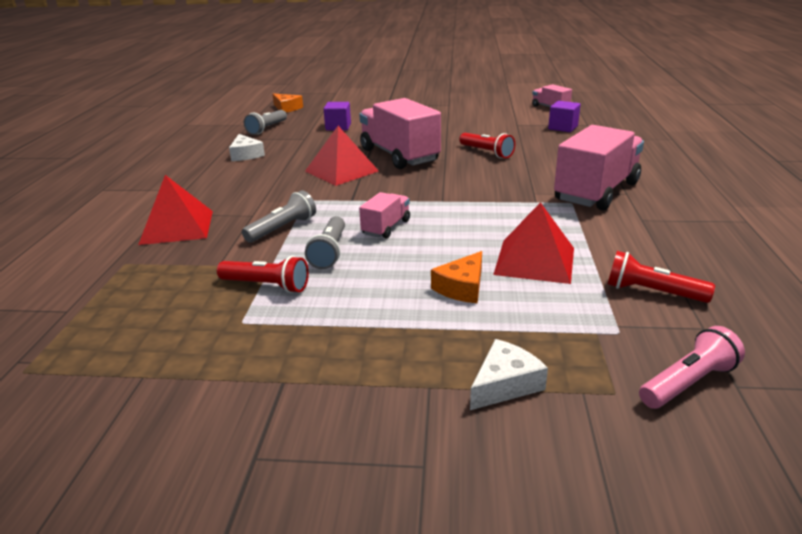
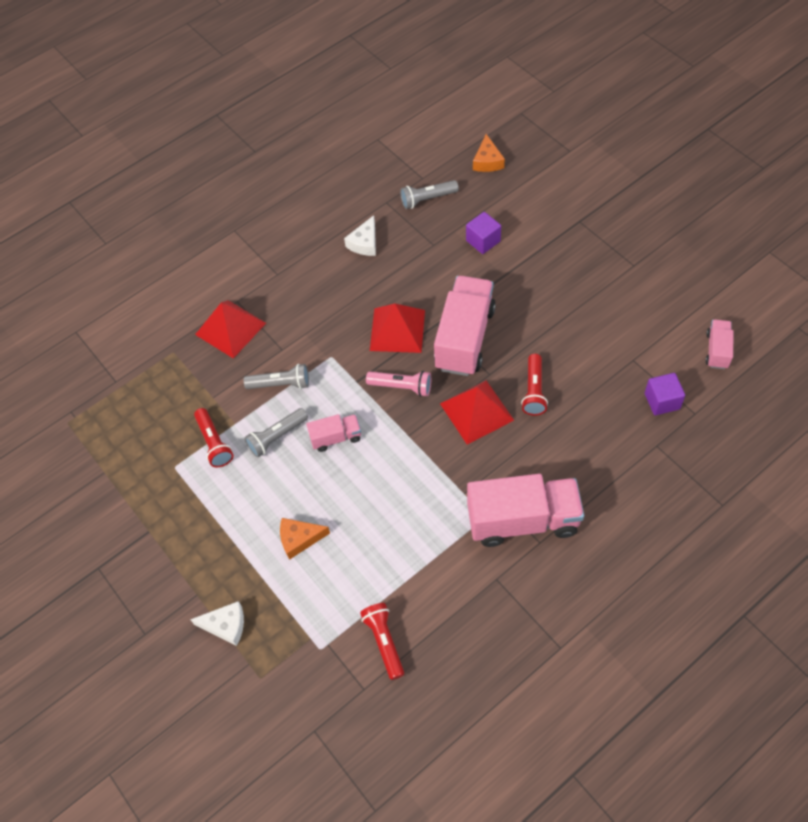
camera: 50 degrees right, 30 degrees up
(535, 261) = (368, 554): red pyramid -> red pyramid (476, 412)
(688, 383) = (297, 706): pink flashlight -> pink flashlight (401, 387)

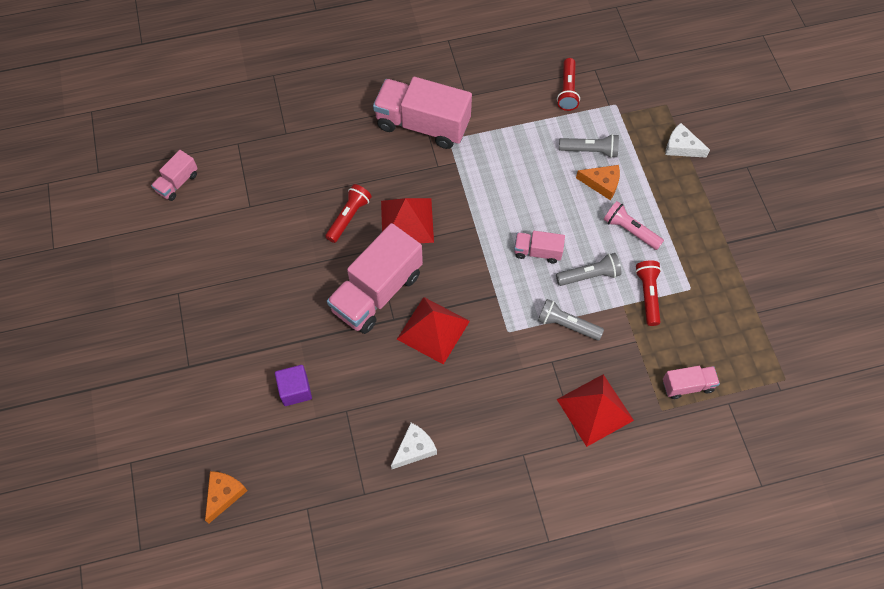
camera: 160 degrees left, 5 degrees up
(155, 380) = (687, 385): none -> pink truck
(401, 387) = (458, 272): pink flashlight -> pink flashlight (630, 230)
(427, 199) = (318, 474): grey flashlight -> grey flashlight (590, 151)
(662, 401) = (254, 163): purple cube -> none

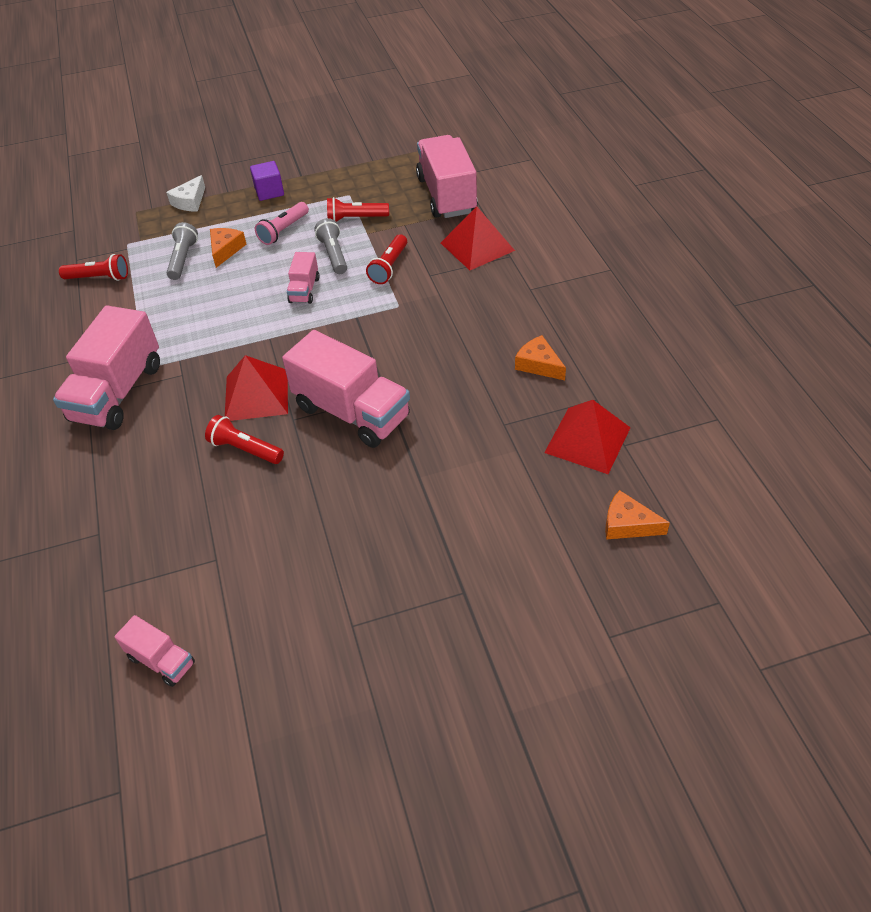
camera: 90 degrees left, 15 degrees down
(295, 390) = (484, 473): purple cube -> purple cube (269, 192)
(414, 449) = (538, 365): white cheese -> orange cheese
(433, 330) = (399, 361): red pyramid -> red pyramid (587, 439)
(567, 325) = (389, 267): grey flashlight -> red flashlight
(687, 385) = (446, 195): pink truck -> pink truck, size x2.04

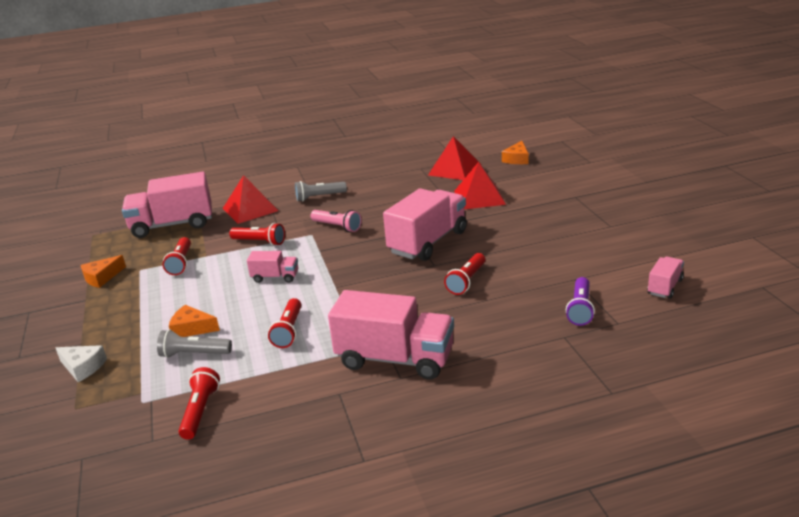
camera: 90 degrees left, 20 degrees down
(146, 556) = (580, 309): none -> purple flashlight
(197, 313) = (289, 331): none -> red flashlight
(256, 395) = (405, 284): red pyramid -> red pyramid (479, 197)
(269, 192) = (102, 315): purple cube -> none
(283, 230) = (177, 298): pink flashlight -> pink flashlight (337, 227)
(333, 255) = (230, 268): grey flashlight -> grey flashlight (319, 197)
(538, 365) = (387, 184): orange cheese -> orange cheese (102, 277)

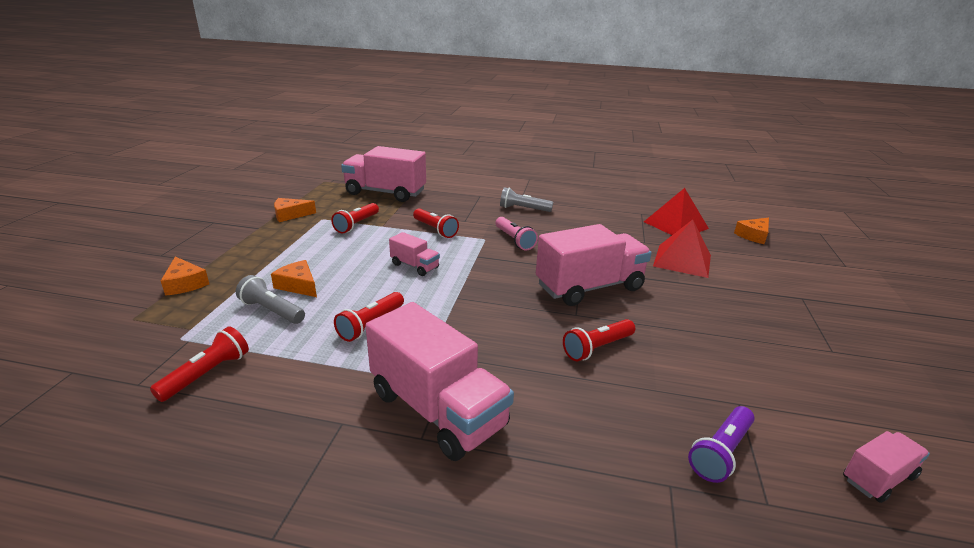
camera: 25 degrees right, 0 degrees up
(83, 367) = (185, 283): white cheese -> orange cheese
(250, 209) = (456, 200): red pyramid -> none

